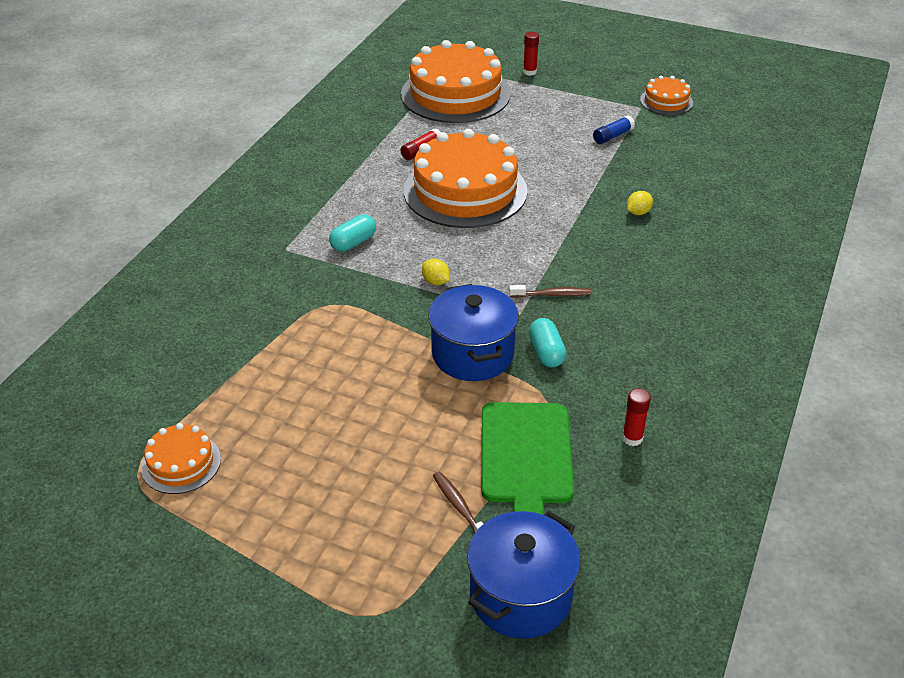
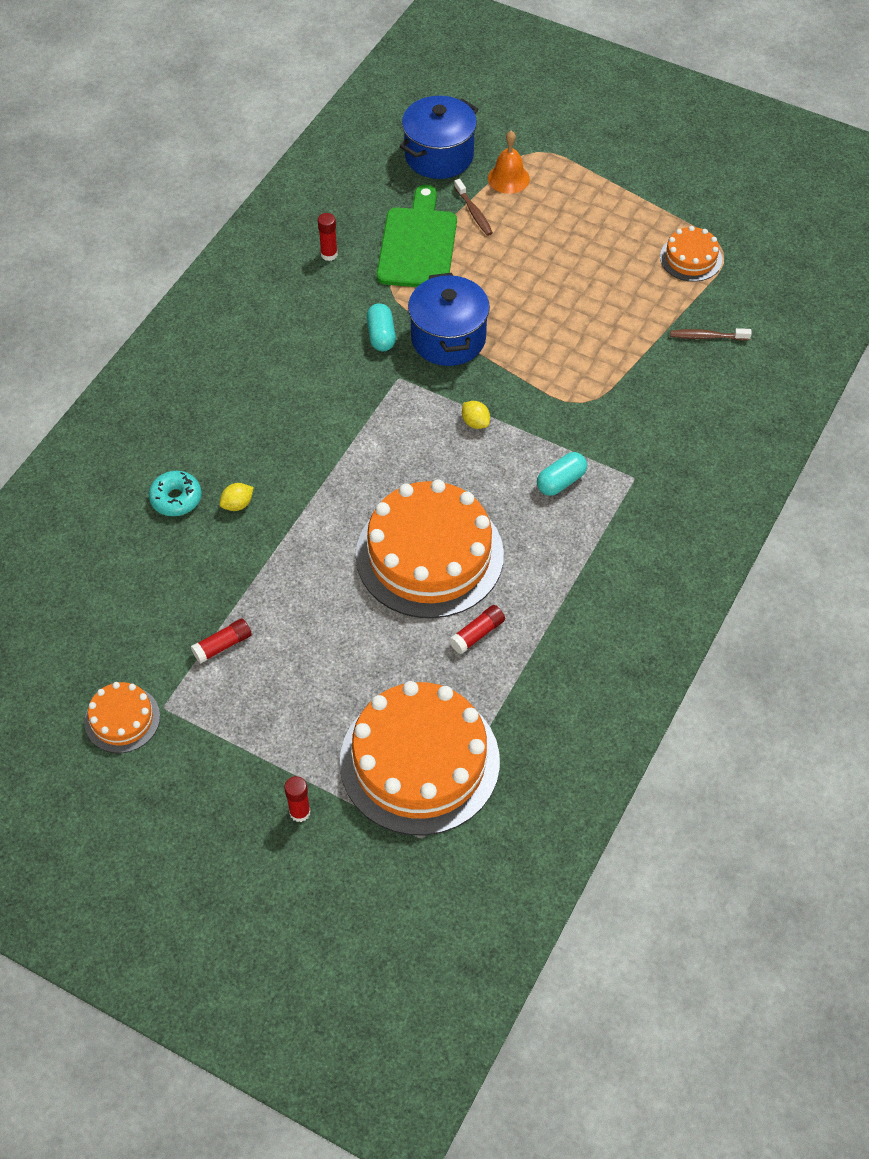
camera: 175 degrees left, 15 degrees up
(416, 564) = (508, 178): none -> orange bell
(552, 295) = (360, 398): brown toothbrush -> brown toothbrush (707, 337)
(612, 136) = (222, 645): blue glue stick -> red glue stick
(693, 213) = (176, 498): none -> turquoise donut

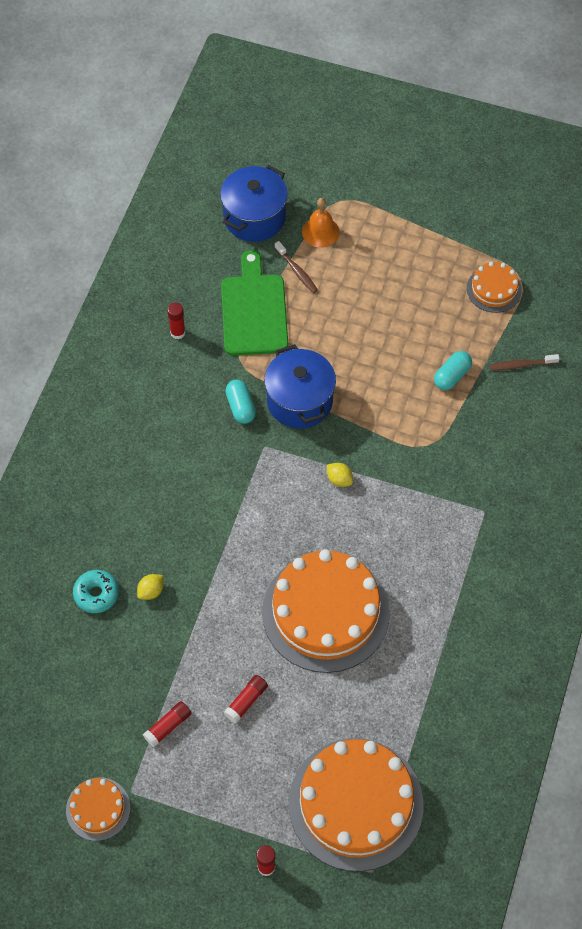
camera: 10 degrees left, 5 degrees up
(477, 634) = (380, 679): red glue stick -> red glue stick (246, 701)
(561, 481) = (423, 525): turquoise capsule -> turquoise capsule (452, 376)

